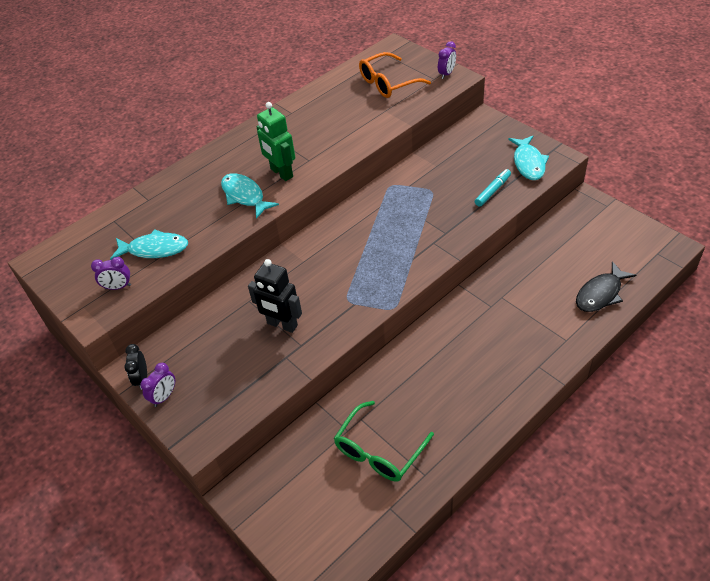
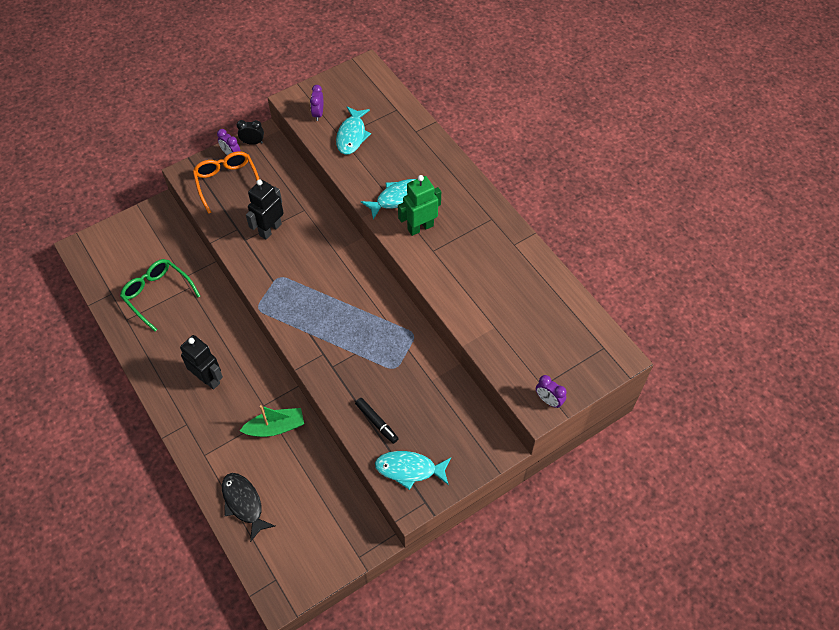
camera: 95 degrees right, 10 degrees up
(388, 83) = (544, 338): orange glasses -> orange glasses (227, 182)
(477, 362) = (208, 379): none -> black robot
(492, 191) = (376, 422): turquoise marker -> black marker
(511, 290) = (275, 427): none -> green boat

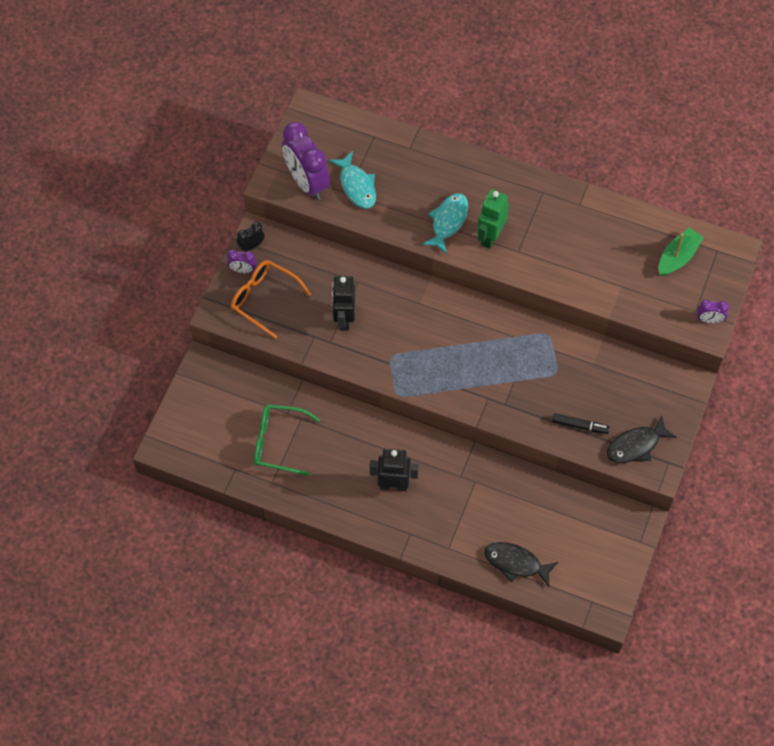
camera: 35 degrees left, 5 degrees up
(275, 427) = (487, 487): green boat -> green boat (678, 257)
(318, 114) = (307, 182): purple clock -> purple clock, size x2.19
(409, 469) = (636, 445): turquoise fish -> black fish

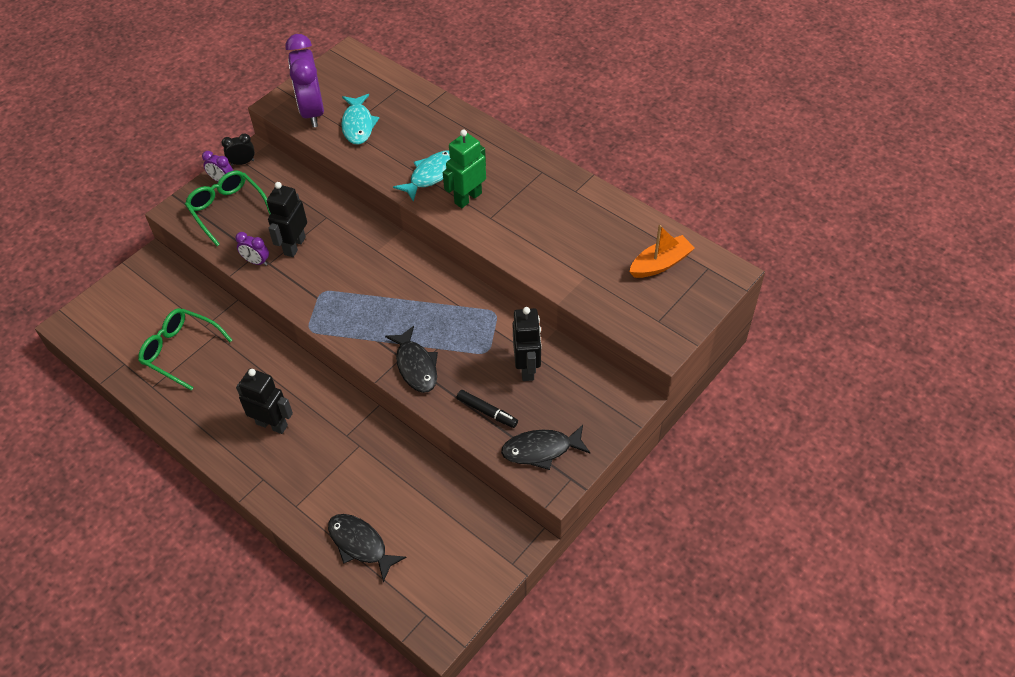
camera: 20 degrees right, 10 degrees down
(264, 299) = (227, 209): orange glasses -> green glasses
(504, 402) = (416, 366): none -> black fish
(596, 378) = (527, 368): none -> black robot
(678, 257) = (660, 264): green boat -> orange boat
(709, 320) = (670, 334): purple clock -> purple clock (256, 261)

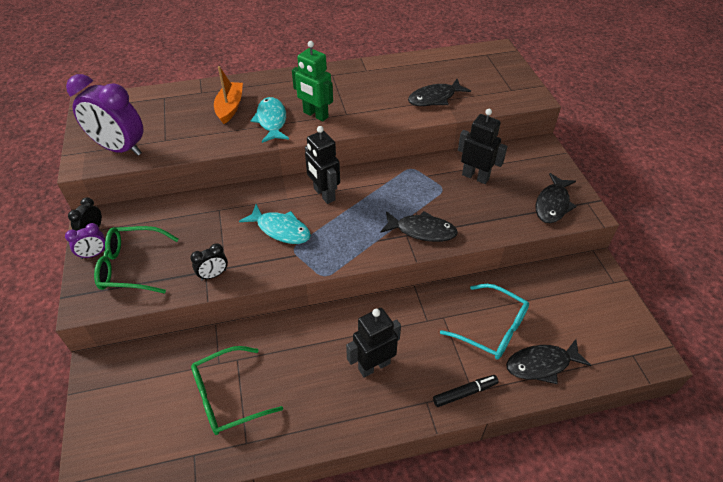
camera: 55 degrees left, 5 degrees down
(256, 261) = (213, 275): purple clock -> black clock
(294, 246) = (225, 242): black robot -> black robot (324, 194)
(358, 125) = (170, 132): turquoise fish -> turquoise fish (280, 229)
(373, 488) = (492, 329): none -> turquoise glasses
(467, 198) = (315, 115): green robot -> green robot turned 45 degrees counterclockwise
(487, 411) = (497, 214): black marker -> black marker (464, 393)
(579, 267) = (434, 98): none -> black fish
(660, 264) = (465, 68): orange boat -> orange boat (230, 107)

